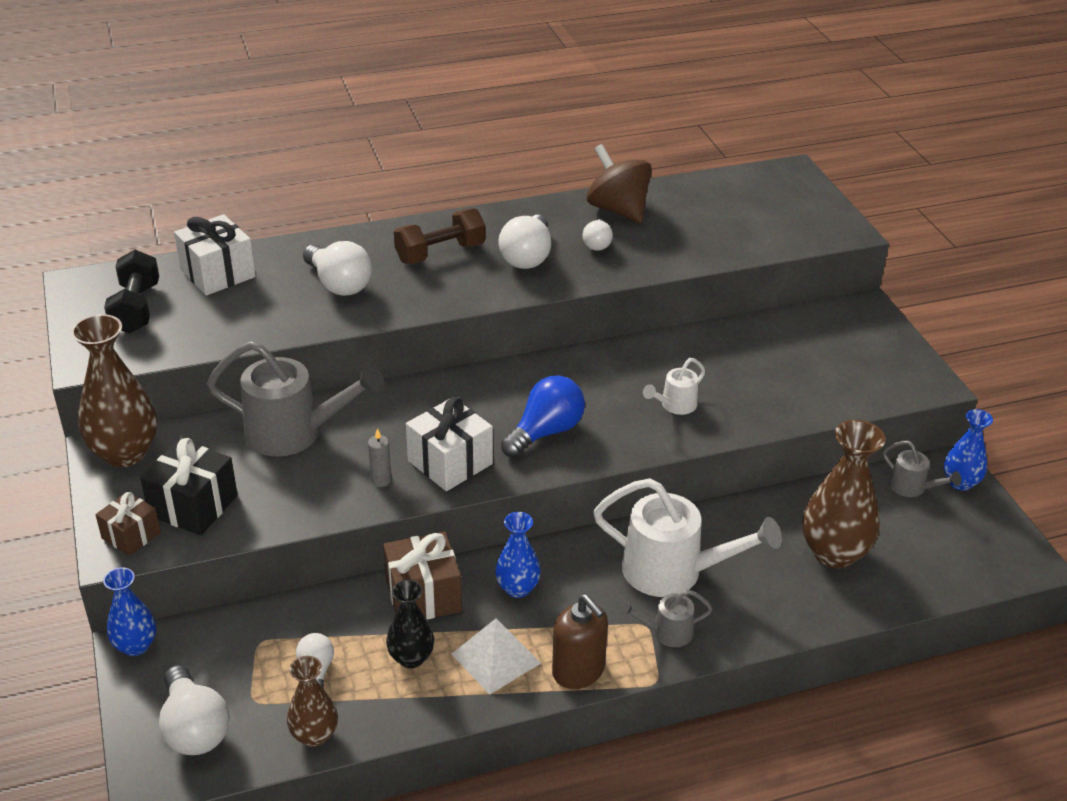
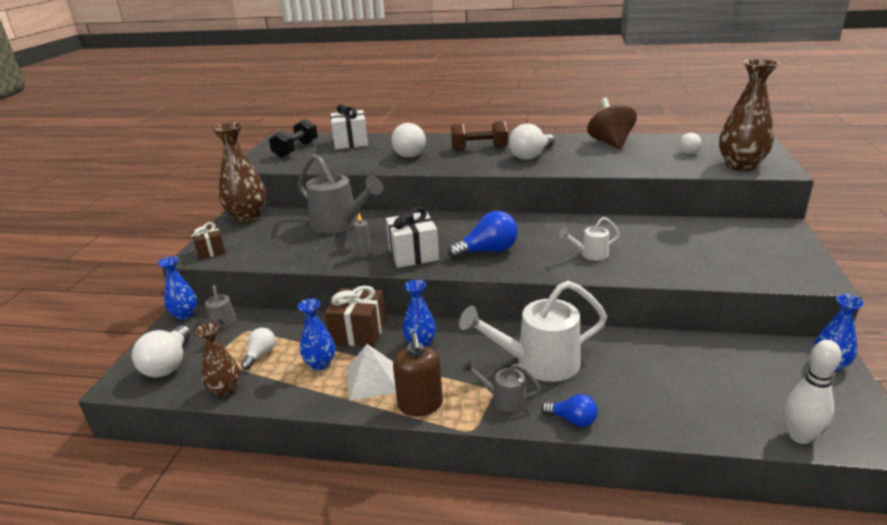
camera: 30 degrees right, 10 degrees down
(193, 506) = (254, 245): black gift -> none
(411, 658) = (320, 364): black vase -> blue vase
(597, 244) = (583, 155): white light bulb -> white light bulb (690, 151)
(674, 572) = (538, 363): white watering can -> white watering can turned 120 degrees clockwise
(752, 633) = (572, 420): none -> blue light bulb
(834, 553) = (680, 384): brown vase -> brown vase (740, 166)
(912, 488) = (779, 358): grey watering can -> grey watering can (222, 323)
(965, 578) = (800, 436): none -> white bowling pin

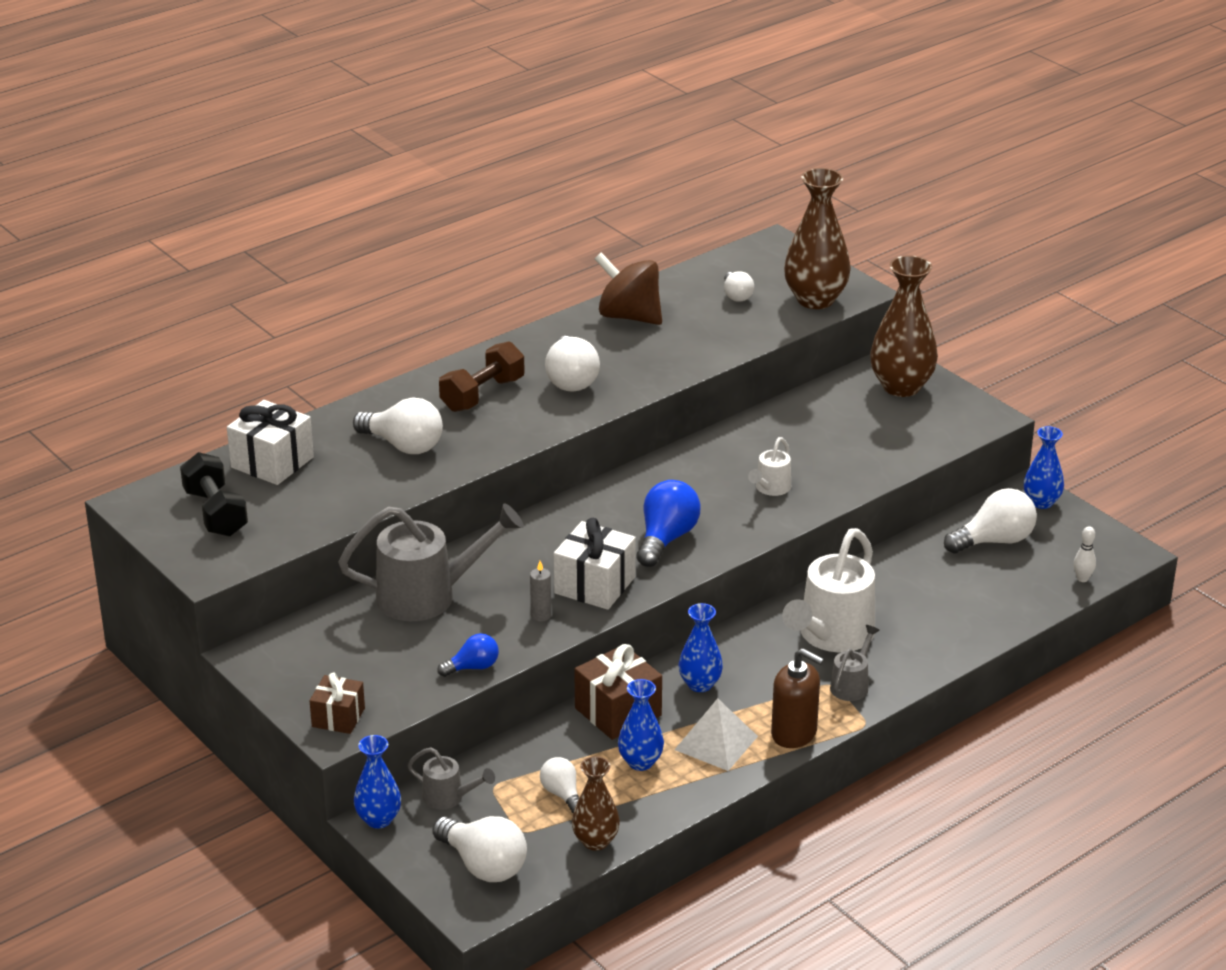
camera: 50 degrees left, 5 degrees up
(248, 217) = (274, 652): brown vase -> brown vase (901, 387)
(503, 399) = (852, 685): grey watering can -> grey watering can turned 150 degrees clockwise
(572, 420) = (925, 666): blue light bulb -> blue light bulb (473, 667)
(750, 369) = (994, 541): none -> white light bulb
(800, 436) = (1082, 579): white bowling pin -> white bowling pin, size x0.54

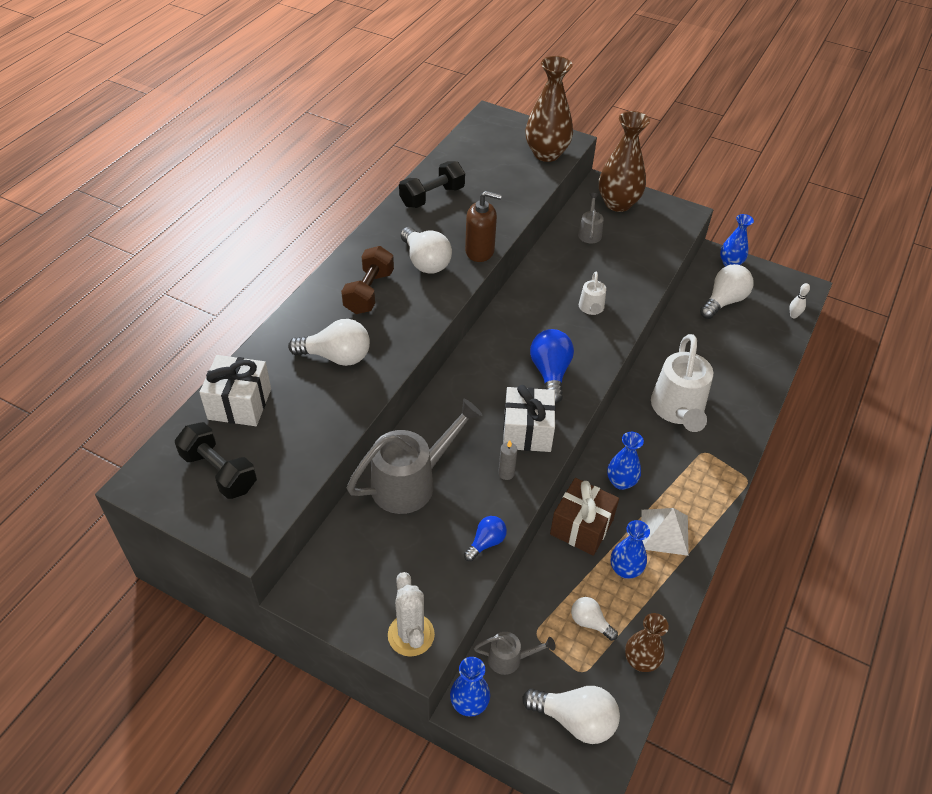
camera: 25 degrees left, 15 degrees up
(338, 717) = (411, 635): brown gift -> white cactus
(629, 316) = (432, 197): brown spinning top -> black dumbbell
(736, 295) = (493, 162): white light bulb -> none
(794, 733) = (709, 504): brown soap dispenser -> brown soap dispenser (480, 251)
(852, 685) = (717, 448): grey watering can -> grey watering can (590, 232)

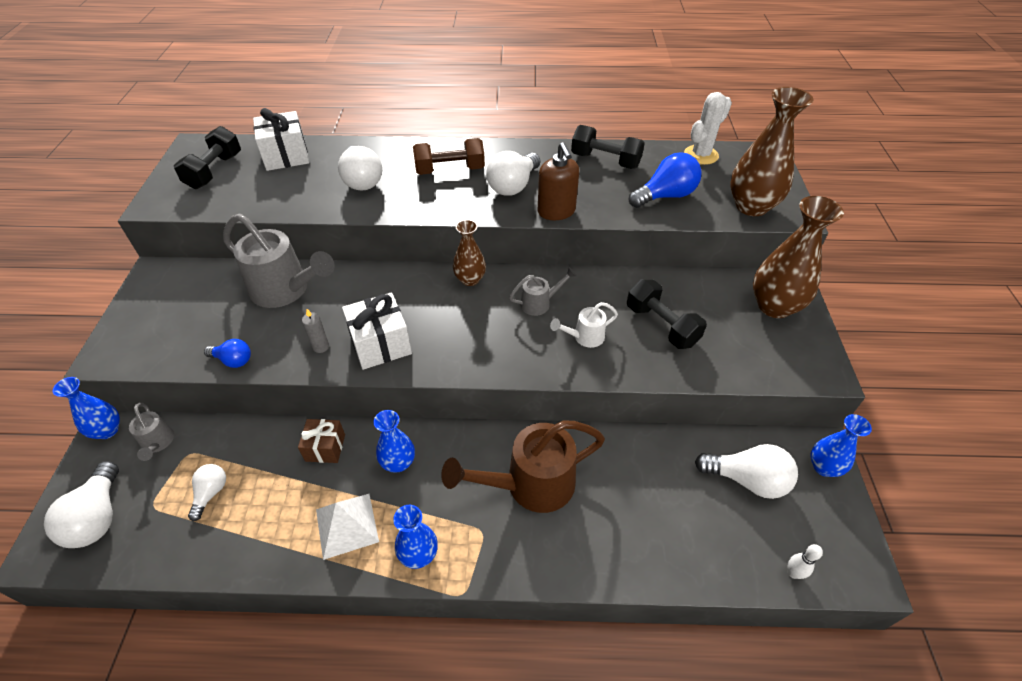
camera: 65 degrees right, 0 degrees up
(411, 635) = (123, 346): white cactus -> white cactus (701, 155)
(550, 373) = (468, 335): blue light bulb -> blue light bulb (665, 196)
(581, 527) = (325, 448): brown gift -> brown gift, size x0.64
(590, 232) = (702, 299): grey watering can -> grey watering can (539, 303)
(603, 264) = (661, 325): none -> black dumbbell
(625, 569) = (284, 503): blue vase -> blue vase (419, 554)
(641, 660) = (174, 554): brown vase -> brown vase (470, 279)
(678, 410) = (530, 485): white watering can -> brown watering can

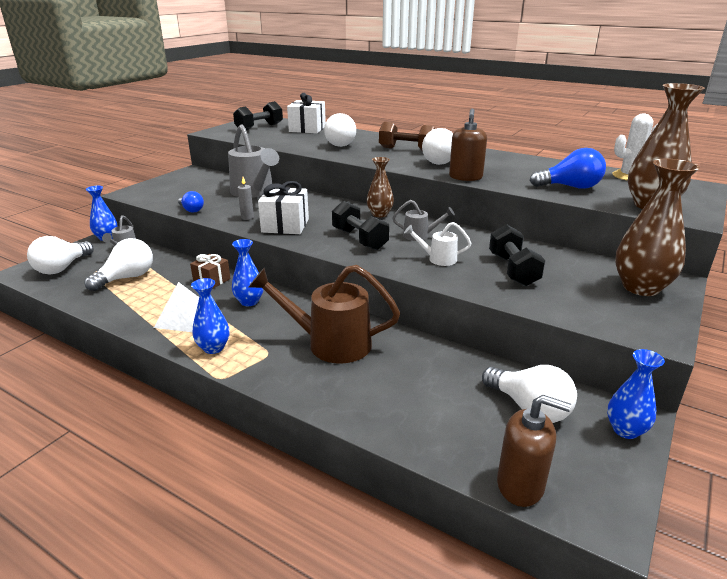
camera: 30 degrees right, 20 degrees down
(211, 493) = (127, 278): white light bulb -> white light bulb, size x1.71
(605, 161) = (535, 165): black dumbbell -> black dumbbell (359, 239)
(793, 573) = (520, 485): white bowling pin -> brown soap dispenser

